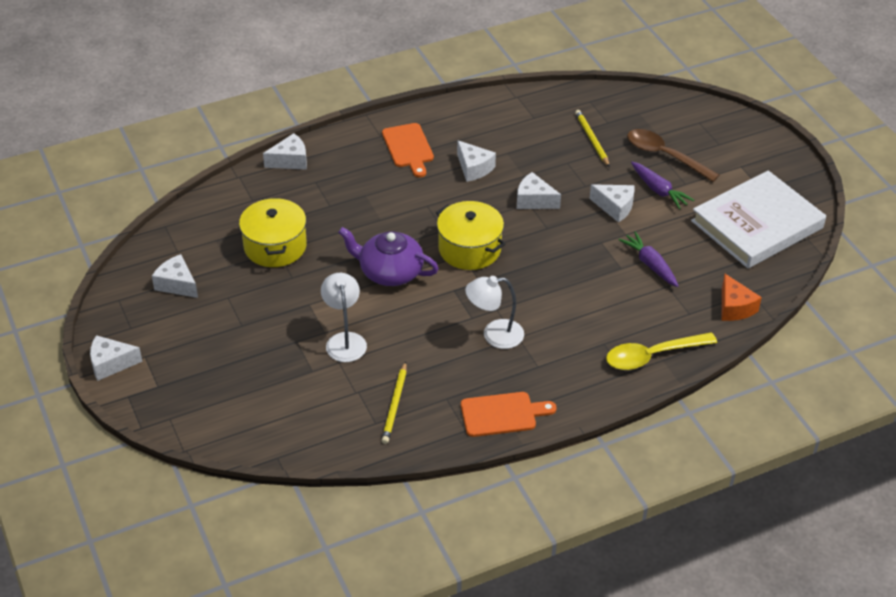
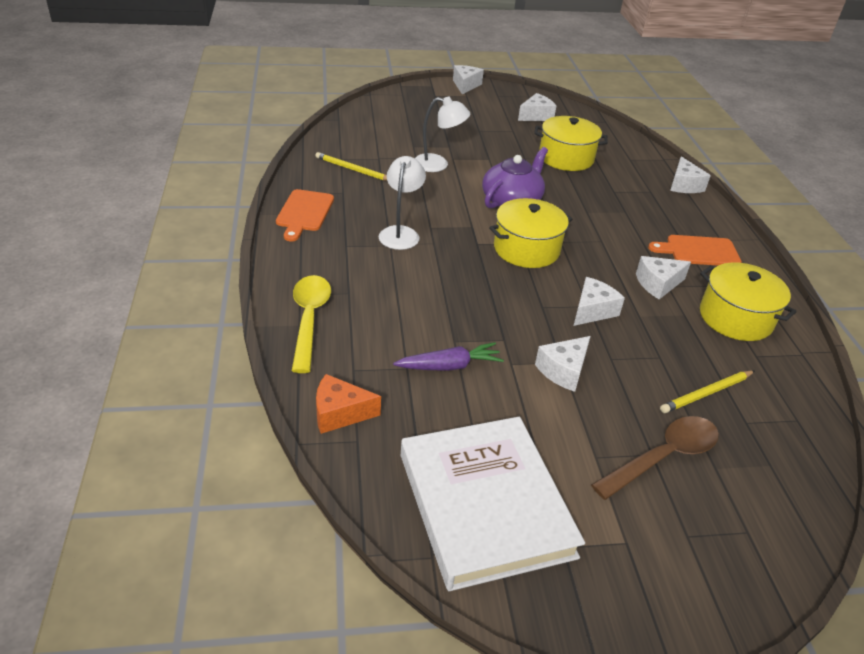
camera: 105 degrees right, 5 degrees down
(494, 127) = (735, 318): none -> yellow pot
(591, 139) = (706, 393): yellow pencil -> yellow pencil turned 150 degrees clockwise
(659, 190) = (587, 423): purple carrot -> none

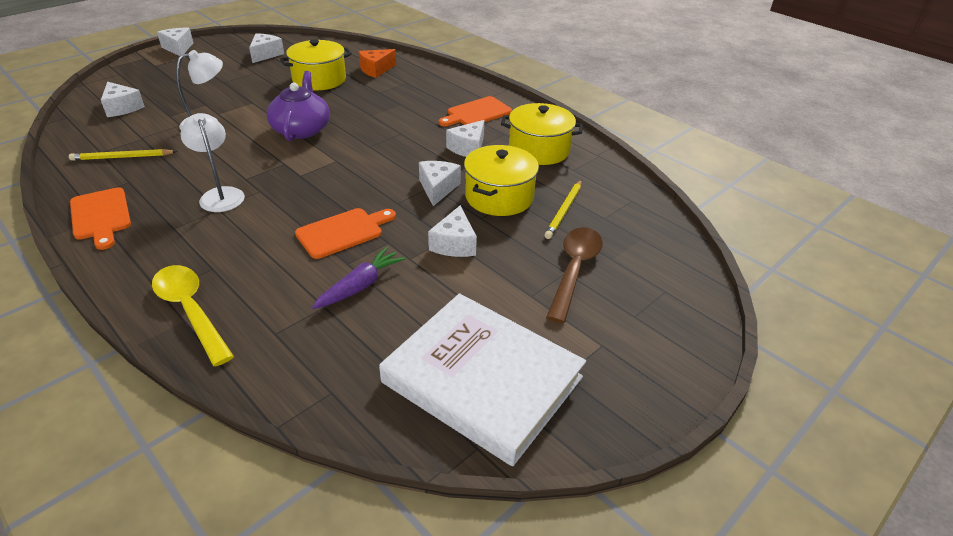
camera: 35 degrees left, 0 degrees up
(339, 413) = (294, 378): orange cheese -> orange cheese (376, 70)
(473, 311) = (343, 232): none -> orange cutting board
(526, 249) = (346, 163): yellow pot -> yellow pot (499, 197)
(684, 185) = (427, 69): white cheese -> white cheese (122, 108)

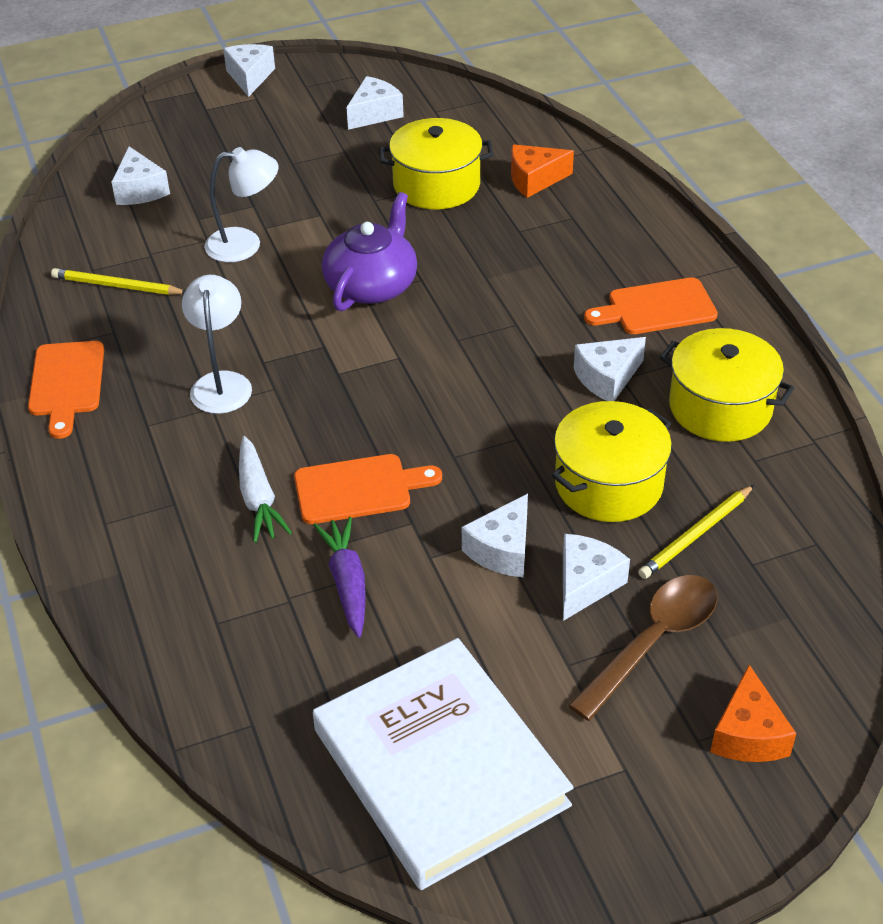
camera: 25 degrees right, 5 degrees up
(190, 311) = (131, 561): yellow spoon -> none
(274, 252) = (258, 498): none -> white carrot
(360, 286) = (347, 582): purple carrot -> purple carrot turned 75 degrees counterclockwise
(438, 188) = (524, 445): white cheese -> white cheese (585, 584)
(660, 304) = (748, 734): none -> orange cheese

